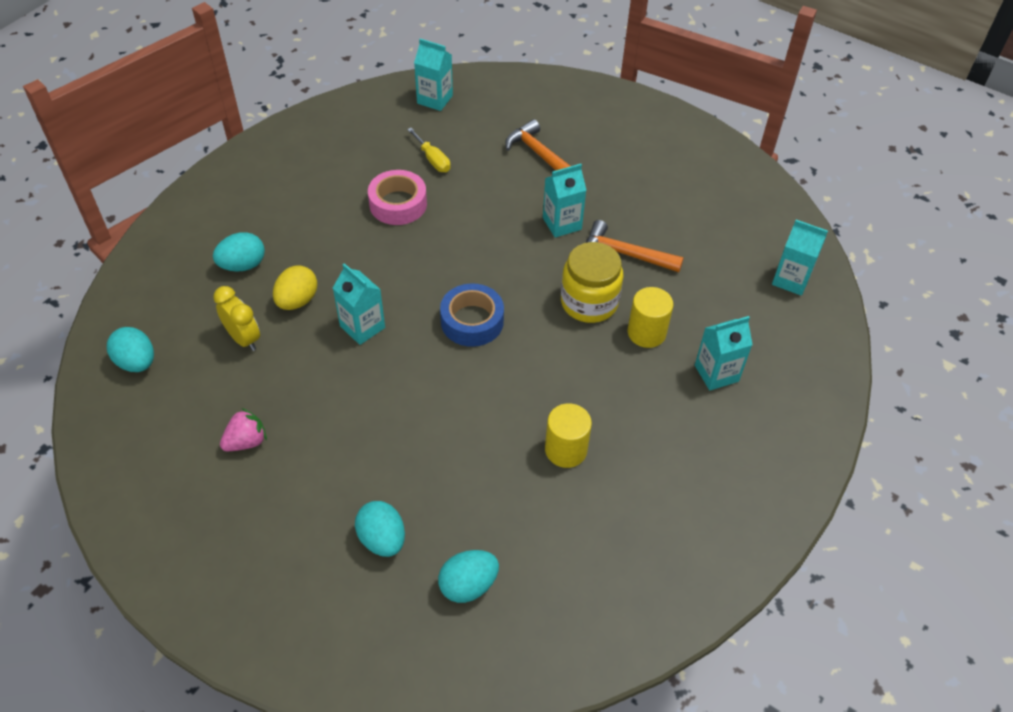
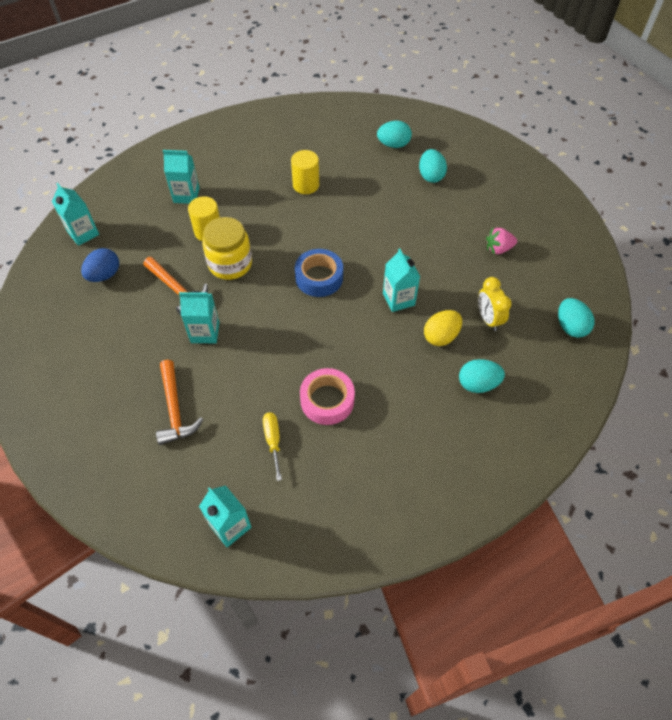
camera: 155 degrees left, 5 degrees up
(719, 244) = (104, 275): none -> blue egg

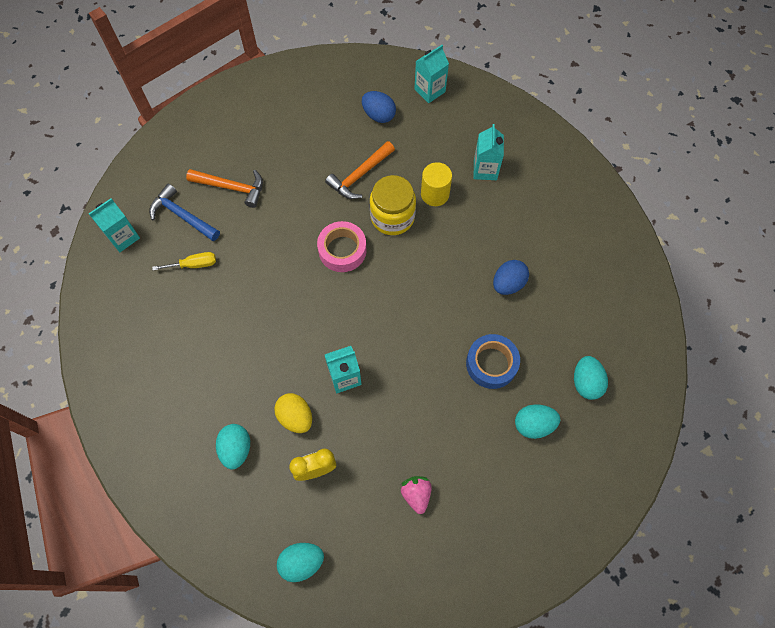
camera: 90 degrees right, 10 degrees up
(175, 409) = (232, 187): orange hammer -> orange hammer turned 150 degrees counterclockwise
(205, 332) = (310, 202): turquoise carton -> none
(207, 459) = (182, 216): none -> blue hammer
(306, 185) = (508, 284): yellow cylinder -> blue egg
(319, 277) = (374, 299): blue tape -> blue tape (491, 364)
(327, 400) = (230, 308): pink tape -> pink tape (342, 250)

